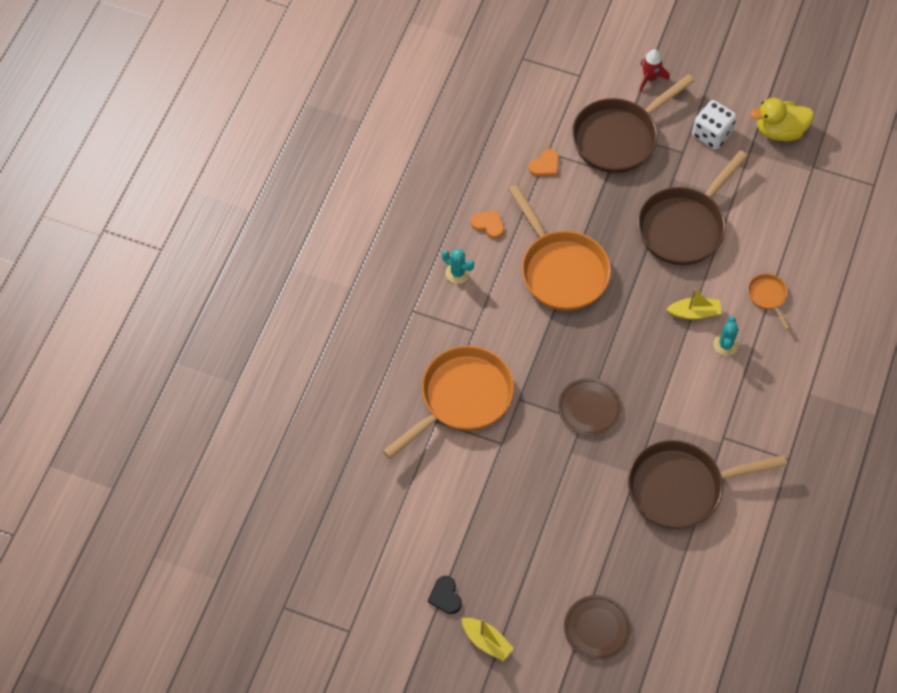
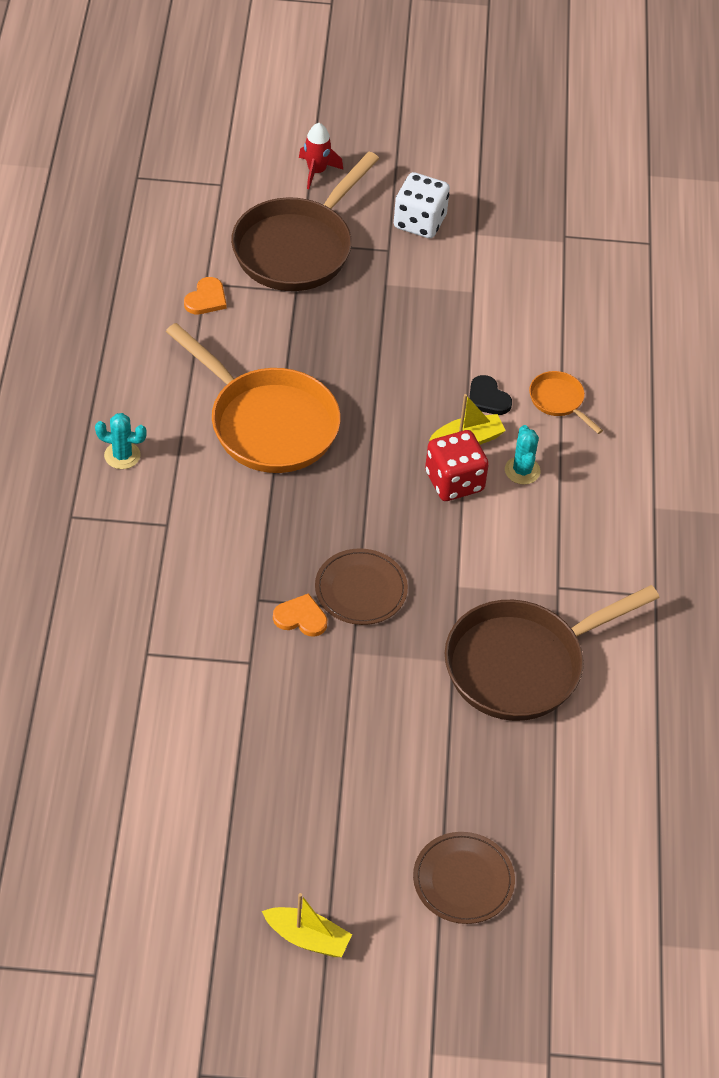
camera: 20 degrees left, 10 degrees down
(445, 596) = (227, 889): black heart -> black heart (487, 398)
(461, 398) = (174, 616): orange pan -> none
(488, 224) = (149, 386): orange heart -> orange heart (301, 618)
(676, 342) = (454, 481): none -> red dice
(684, 226) = (419, 337): brown pan -> none
(779, 131) = (507, 203): yellow duck -> none

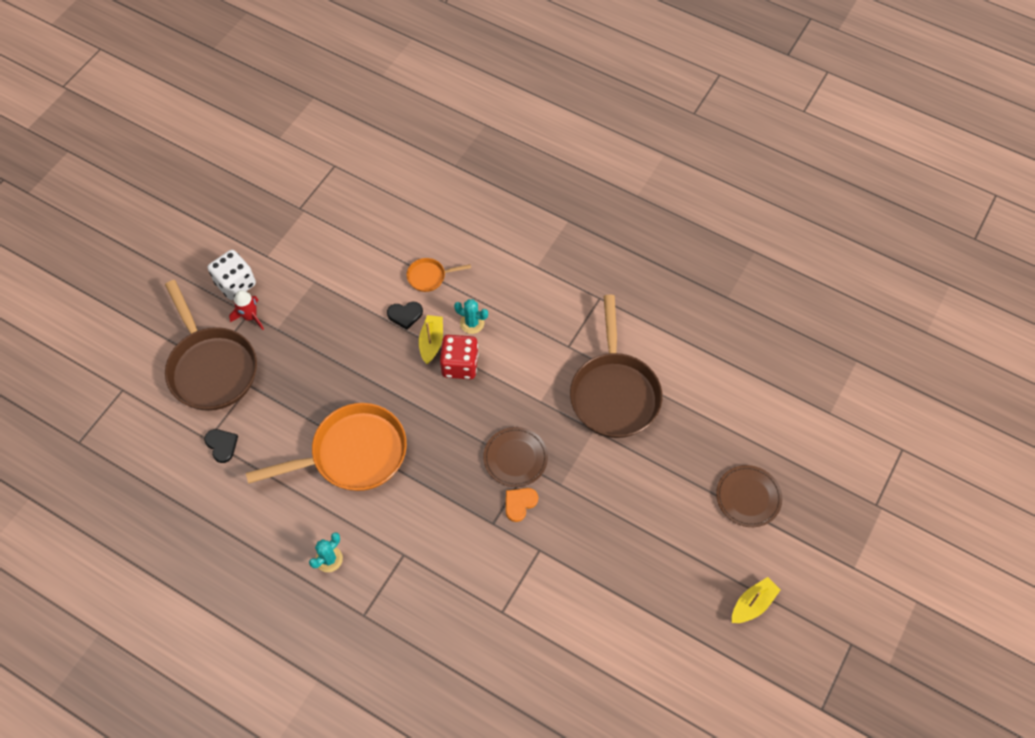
camera: 60 degrees left, 10 degrees up
(206, 299) = (222, 445): orange heart -> black heart
(316, 171) = (150, 324): red rocket -> red rocket (250, 317)

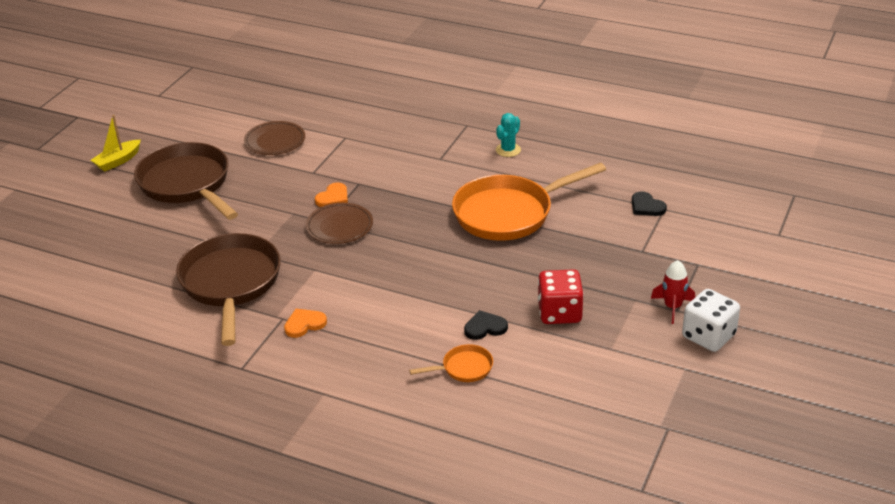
camera: 175 degrees right, 25 degrees down
(211, 367) = (692, 260): brown pan -> brown pan (187, 184)
(431, 342) = (446, 306): yellow boat -> none
(460, 365) = (409, 290): red dice -> red dice (559, 313)
(472, 323) = (401, 328): turquoise cactus -> none
(550, 337) = (304, 324): none -> orange heart
(748, 497) = (101, 222): brown plate -> brown plate (275, 141)

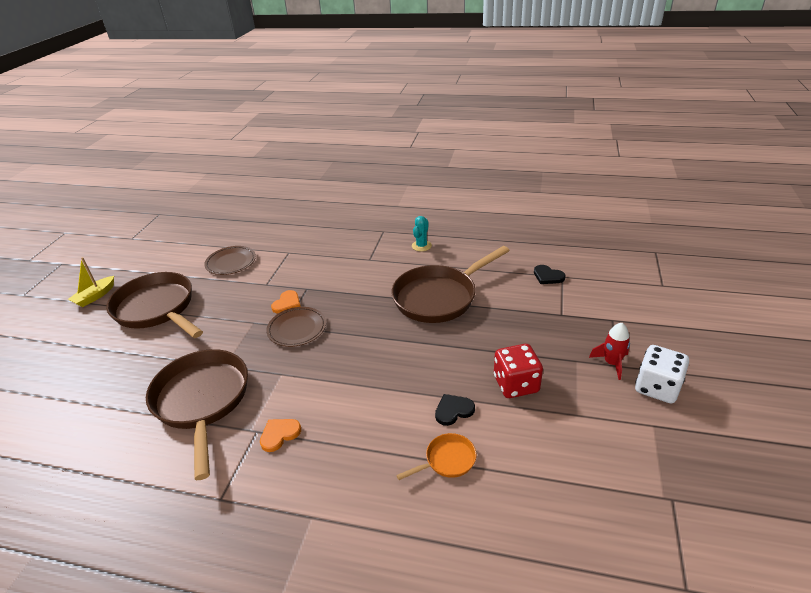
camera: 10 degrees left, 0 degrees up
(509, 213) = (439, 297): orange pan -> brown pan

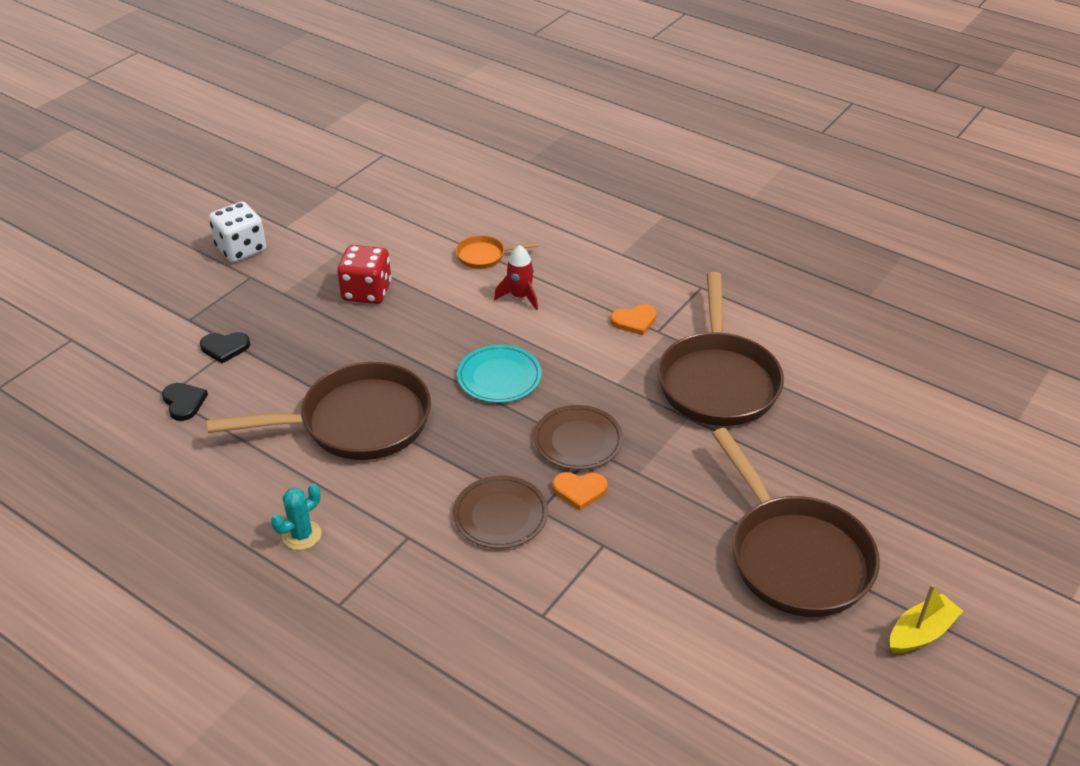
camera: 160 degrees left, 5 degrees up
(231, 262) = (659, 630): brown plate -> brown plate (500, 515)
(287, 303) = (579, 490): orange heart -> orange heart turned 135 degrees counterclockwise
(368, 351) = (499, 377): none -> turquoise plate
(453, 410) = (448, 289): black heart -> black heart (225, 348)
(611, 363) = (252, 280): red rocket -> red rocket (520, 297)

